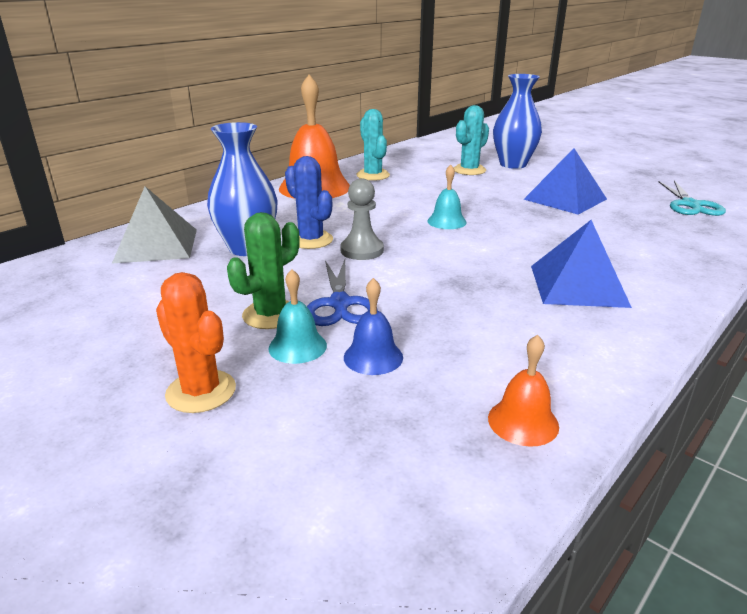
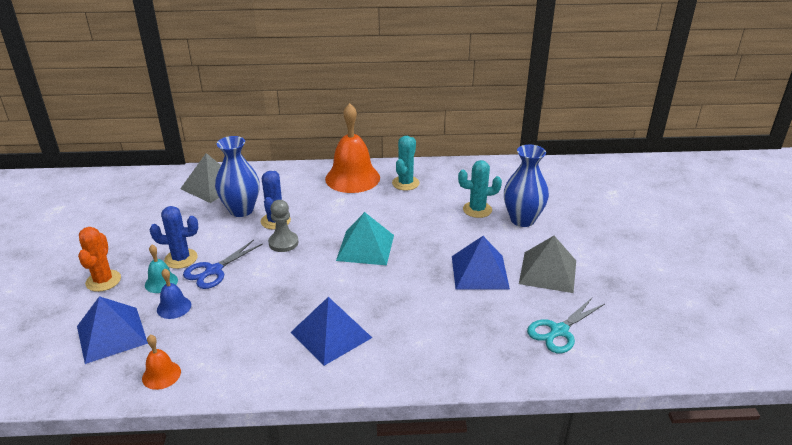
camera: 45 degrees right, 5 degrees up
(270, 315) = (181, 259): green cactus -> blue cactus
(357, 432) = (112, 334): none -> blue pyramid
(446, 221) = (365, 247): turquoise bell -> turquoise pyramid
(601, 181) = (548, 271): none -> grey pyramid

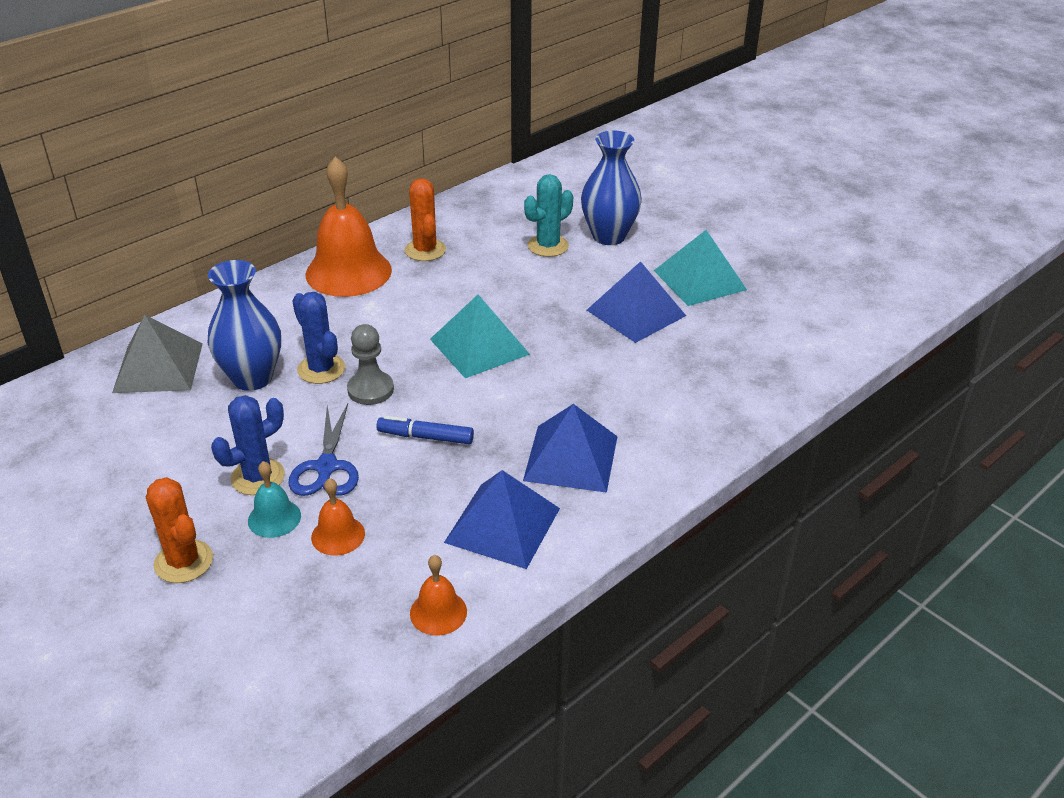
camera: 40 degrees left, 5 degrees up
(112, 334) = (301, 611): blue pyramid -> blue pyramid (502, 525)
(174, 307) = (338, 535): blue bell -> orange bell
(276, 281) = (426, 437): none -> blue marker
(405, 183) = (425, 250): turquoise cactus -> orange cactus
(548, 271) = (699, 280): grey pyramid -> turquoise pyramid
(558, 331) = (778, 333): turquoise scissors -> none

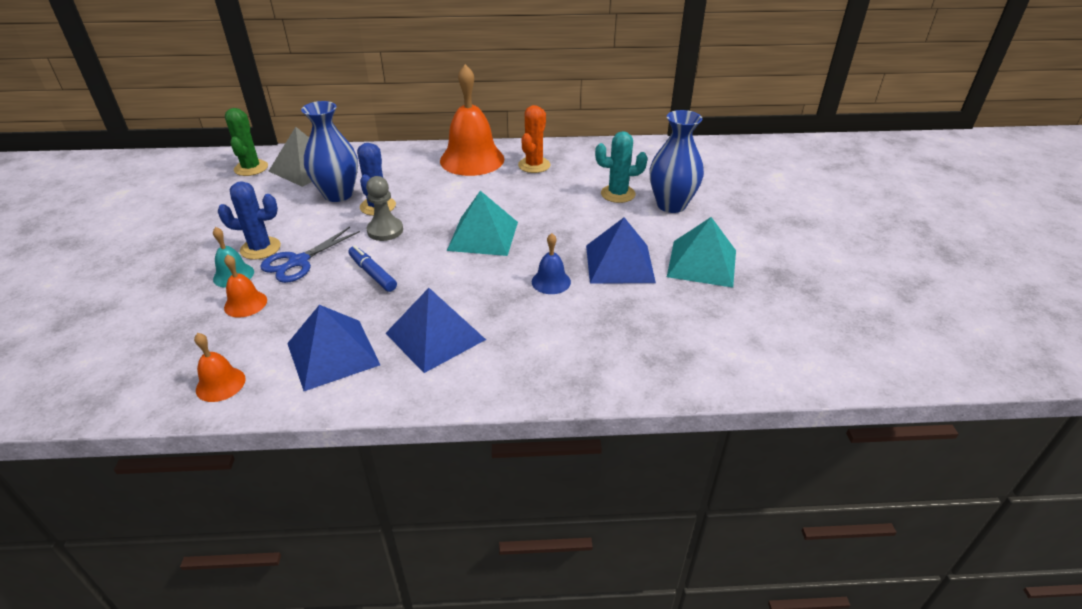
camera: 40 degrees right, 0 degrees up
(81, 400) = (251, 168): none -> green cactus
(183, 562) = (163, 273): orange cactus -> none
(601, 358) = (551, 281): none -> blue bell

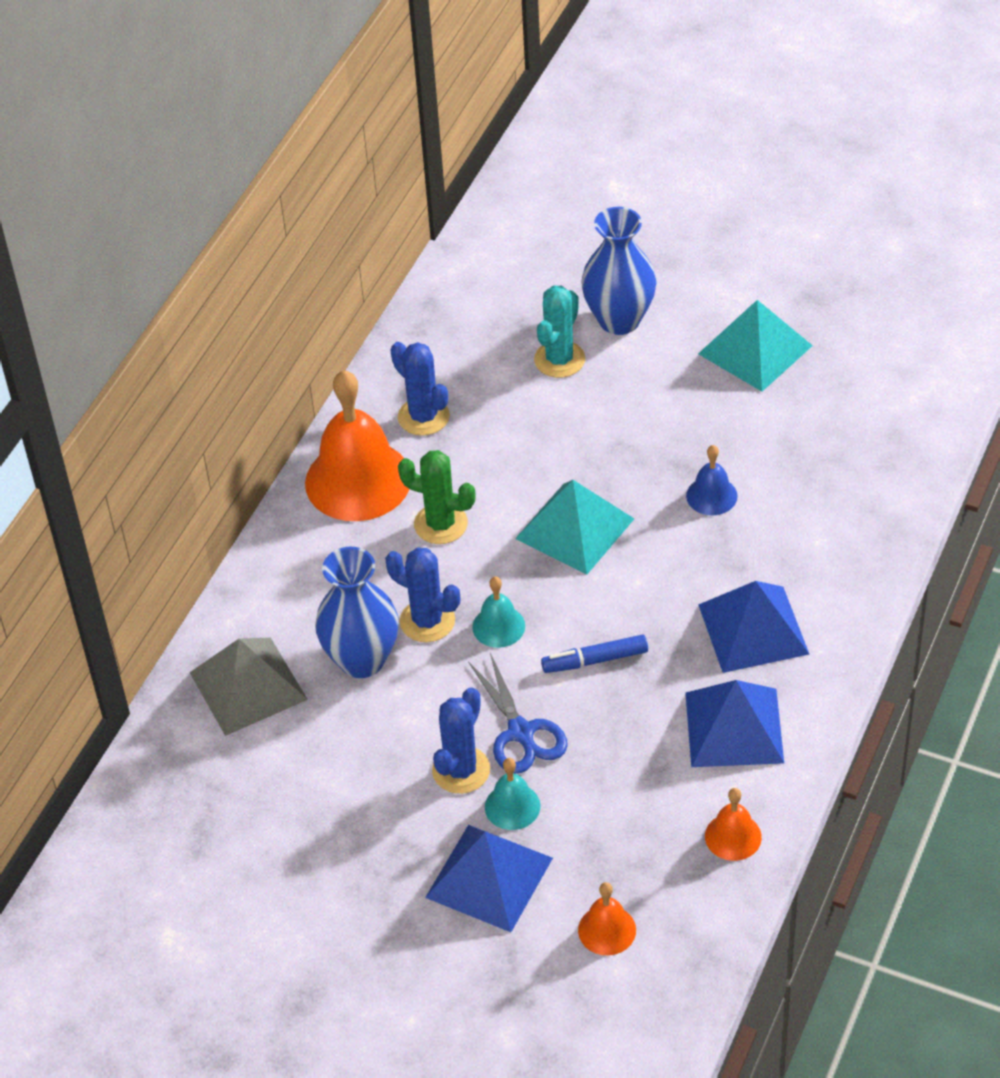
camera: 60 degrees left, 10 degrees up
(245, 304) = (587, 799): orange bell -> orange bell (607, 930)
(251, 168) = (199, 757): green cactus -> green cactus (441, 524)
(385, 230) = (498, 626): grey pawn -> turquoise bell
(534, 165) = (423, 417): orange cactus -> blue cactus
(619, 263) = (713, 421): blue pyramid -> blue pyramid (489, 877)

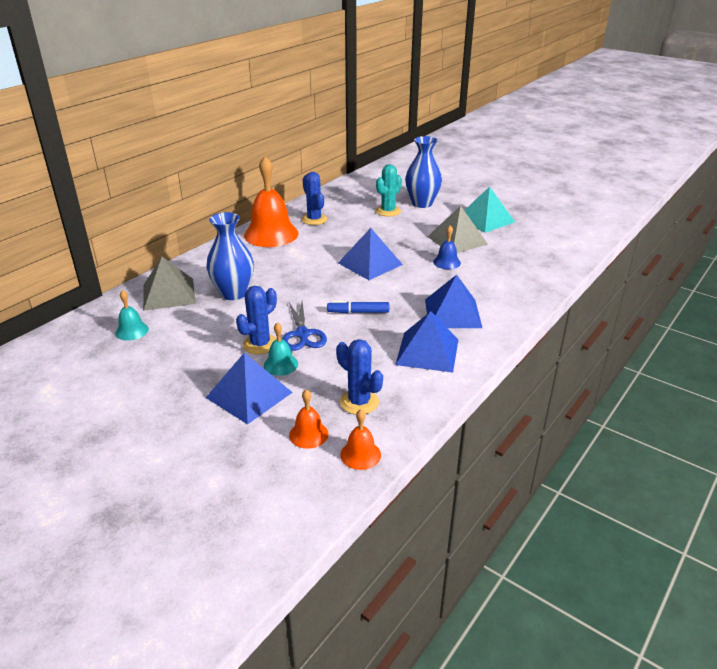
camera: 10 degrees right, 15 degrees down
(427, 621) = (276, 284): blue cactus -> blue cactus (359, 402)
(441, 524) = (302, 253): green cactus -> none
(498, 626) = (312, 292): turquoise bell -> turquoise bell (132, 331)
(575, 528) = (370, 263): turquoise pyramid -> blue pyramid
(715, 426) = (457, 240): none -> grey pyramid
(733, 836) = (409, 401): orange bell -> orange bell (360, 454)

